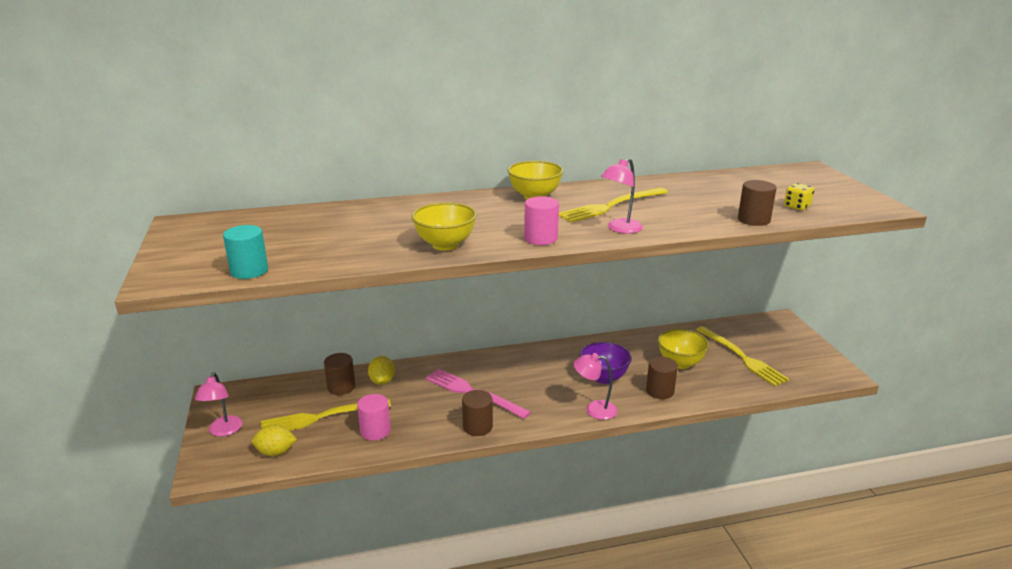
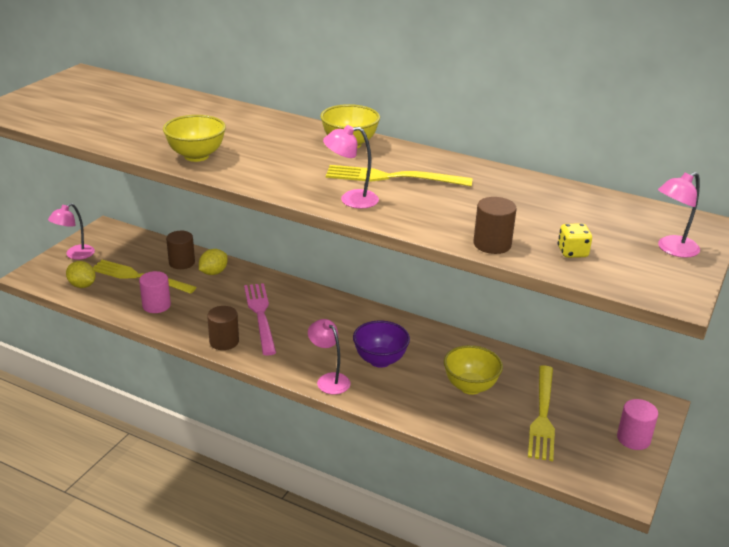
camera: 40 degrees right, 5 degrees up
(249, 271) = (51, 124): turquoise cylinder -> none
(541, 238) = (271, 180): pink cylinder -> pink cylinder (633, 439)
(660, 391) = (409, 398): brown cylinder -> none
(829, 186) = (672, 249): none -> pink lamp

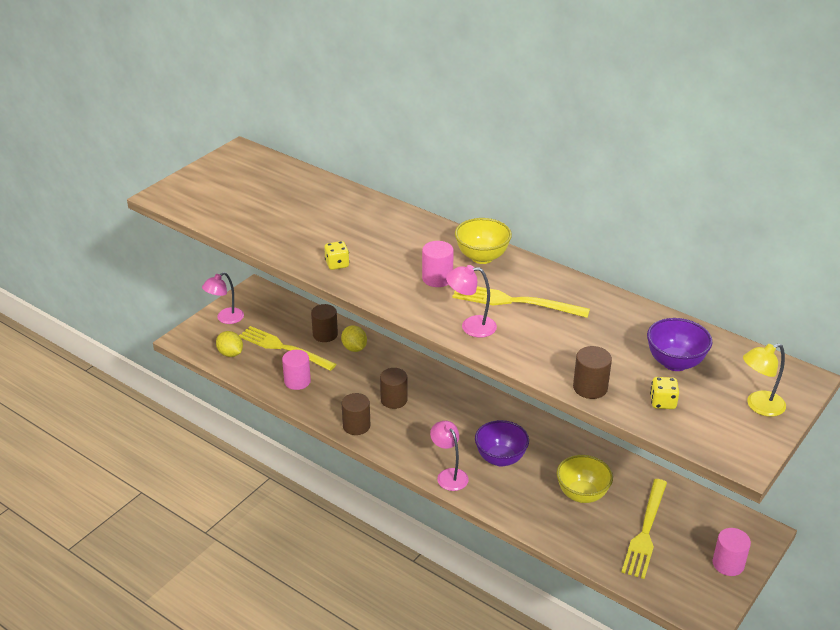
camera: 10 degrees right, 5 degrees up
(196, 156) = (337, 264): yellow bowl -> yellow dice
(213, 272) = (354, 348): yellow lemon -> yellow lemon turned 75 degrees counterclockwise
(260, 315) = (394, 400): pink fork -> brown cylinder
(306, 163) = (437, 278): none -> pink cylinder
(573, 218) = (675, 363): none -> purple bowl
(672, 249) = (759, 406): pink lamp -> yellow lamp

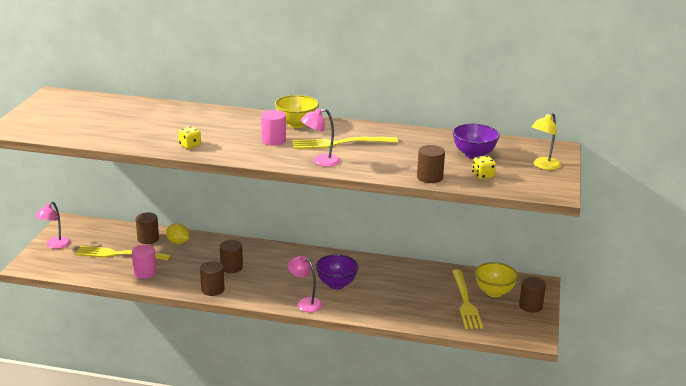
camera: 25 degrees left, 10 degrees down
(230, 353) = (75, 267): yellow lemon -> none
(582, 494) = (408, 291): yellow bowl -> yellow bowl (494, 292)
(728, 564) = (530, 306): pink cylinder -> brown cylinder

